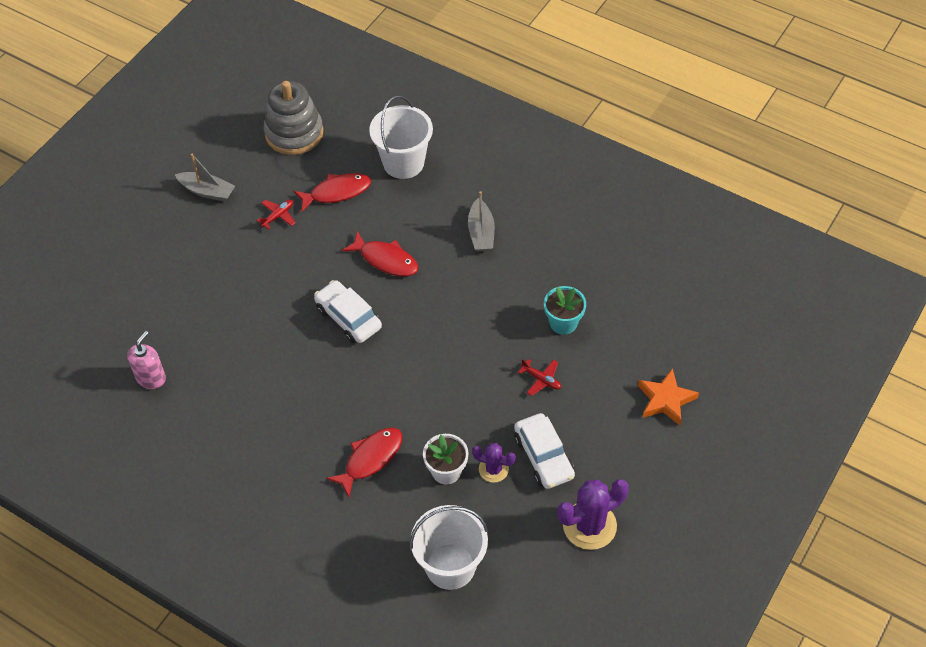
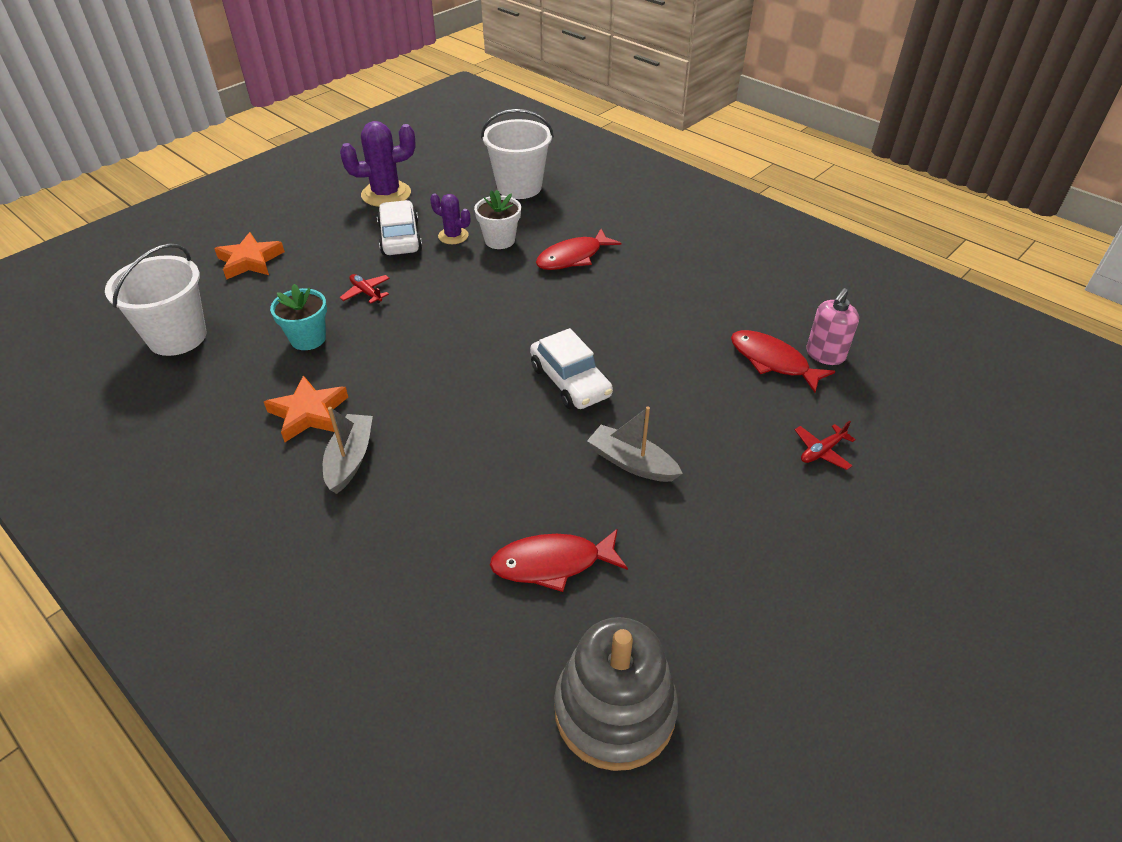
camera: 170 degrees left, 10 degrees down
(207, 191) = (783, 606): grey boat -> grey boat (632, 463)
(278, 216) = (656, 538): red plane -> red plane (822, 451)
(385, 260) = (501, 444): red fish -> red fish (772, 361)
(403, 163) = (422, 600): white bucket -> white bucket (177, 337)
(526, 260) = (308, 413): none -> orange star

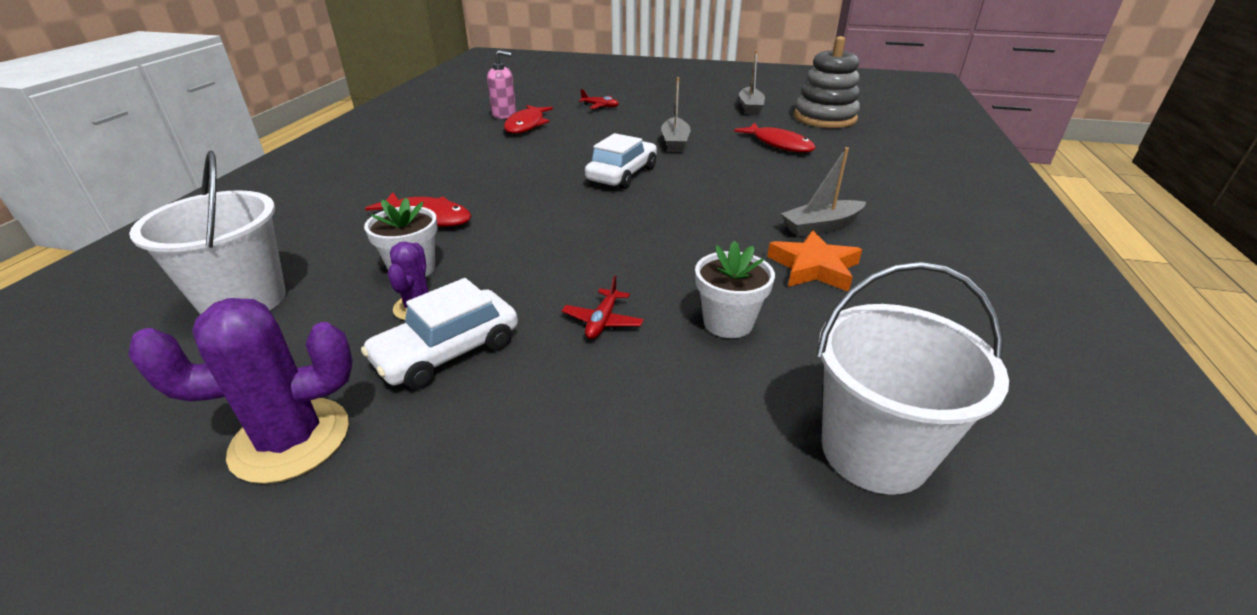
camera: 120 degrees left, 10 degrees down
(250, 261) = (630, 503): orange star -> none
(308, 339) = (728, 322): turquoise flower pot -> white flower pot
(386, 194) = (290, 439): purple cactus -> purple cactus turned 60 degrees counterclockwise
(728, 635) = (750, 107): none -> grey boat

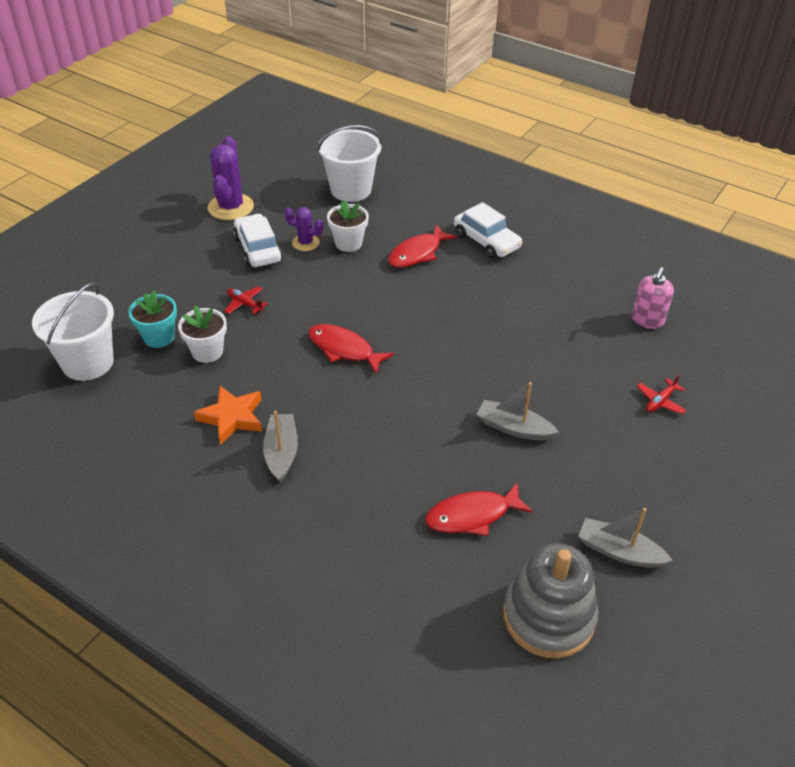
camera: 110 degrees right, 10 degrees up
(526, 125) = (606, 330): red fish -> red fish (344, 349)
(622, 174) = (446, 365): white car -> white car (486, 241)
(740, 385) = (159, 337): none -> turquoise flower pot

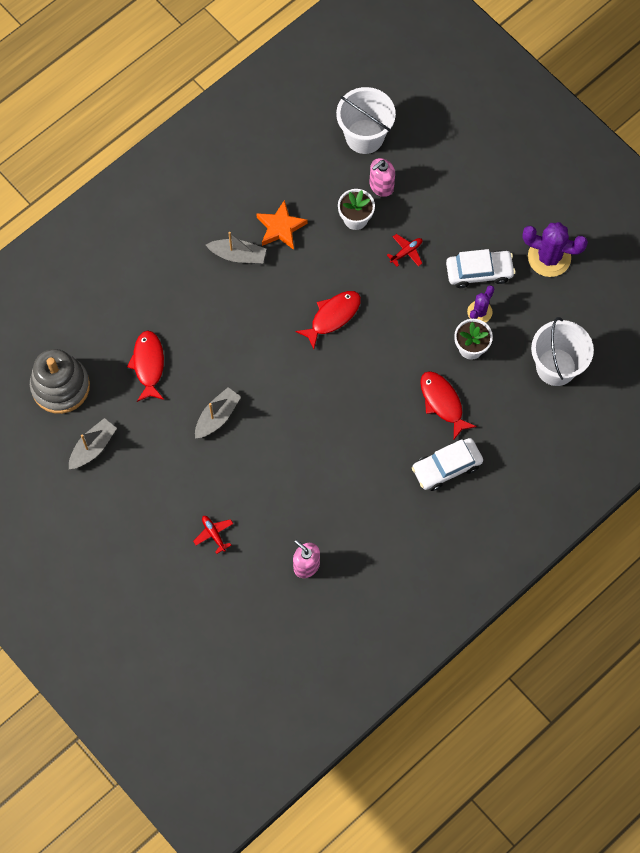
camera: 105 degrees right, 25 degrees up
(159, 337) = (381, 186): turquoise flower pot -> pink soap dispenser

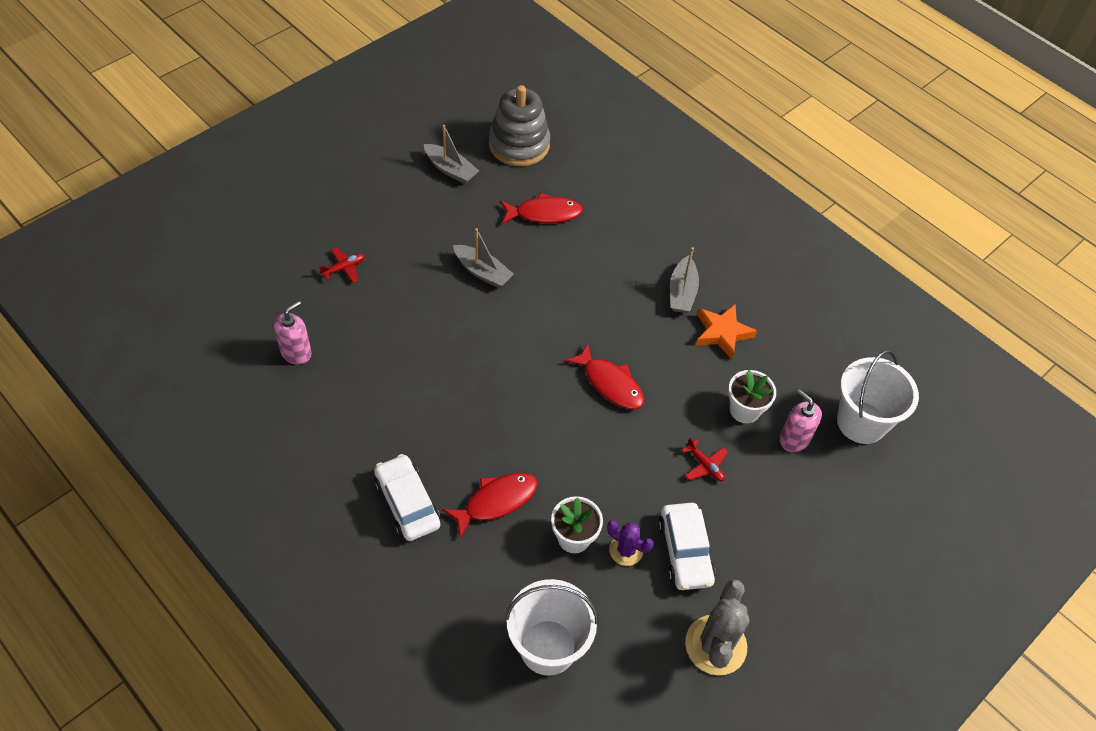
camera: 85 degrees right, 15 degrees down
(549, 257) = (715, 645): purple cactus -> grey cactus

